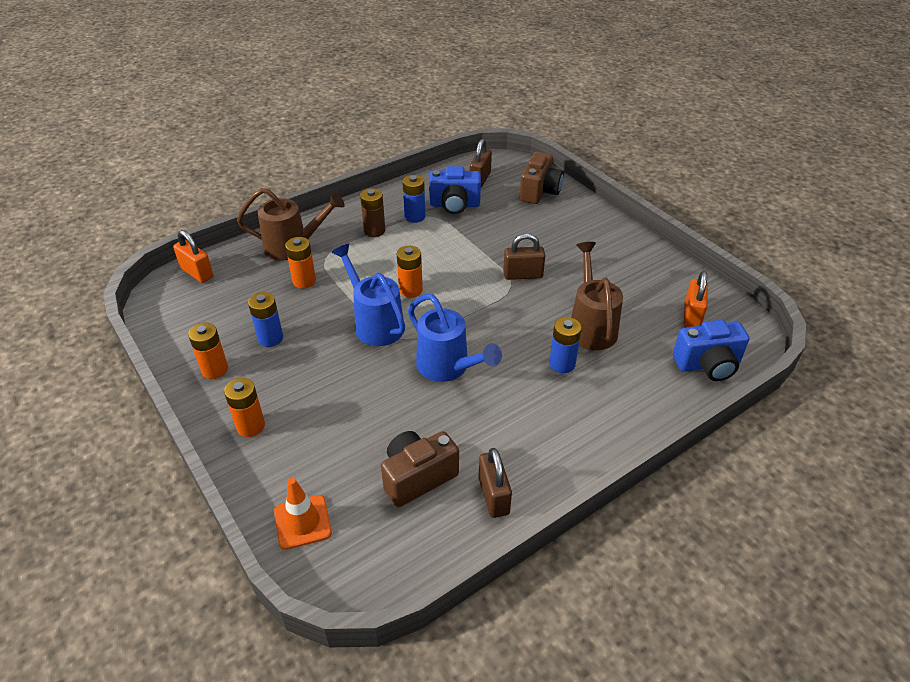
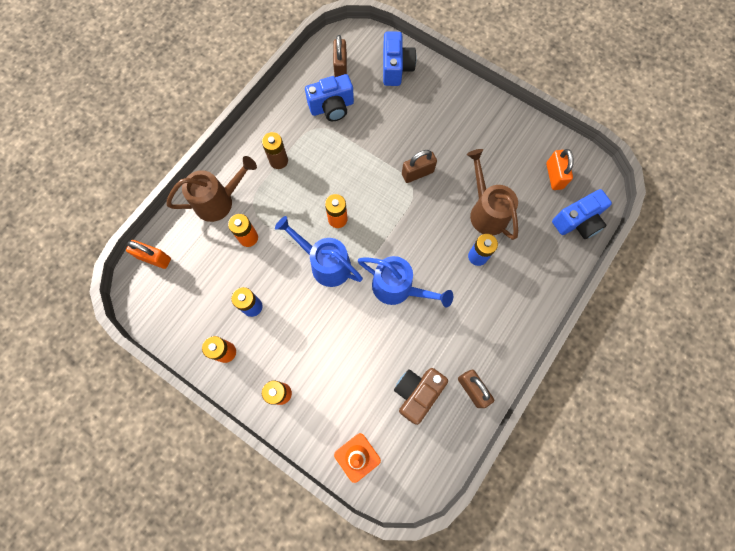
camera: 20 degrees left, 30 degrees up
(415, 217) = (304, 132): blue battery -> none
(539, 191) = (396, 68): brown camera -> blue camera

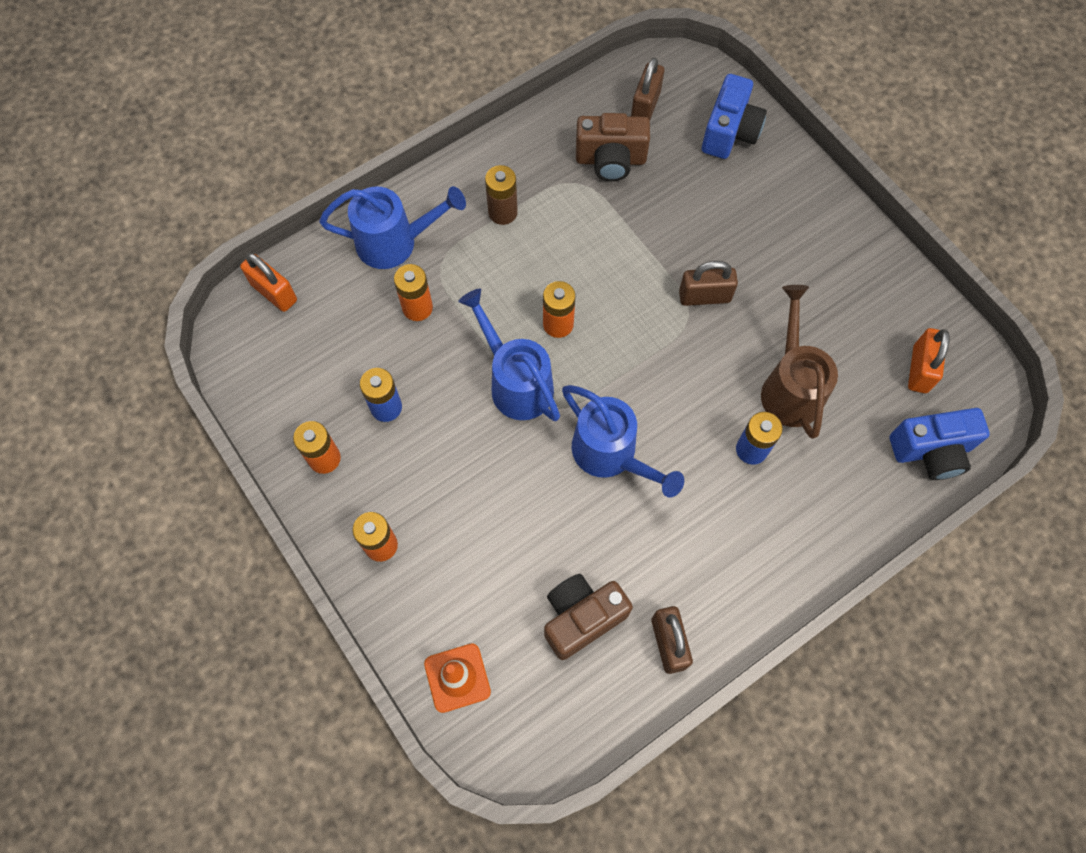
camera: 20 degrees right, 5 degrees down
(219, 201) = (395, 242): brown watering can -> blue watering can
(332, 107) = (610, 160): blue camera -> brown camera

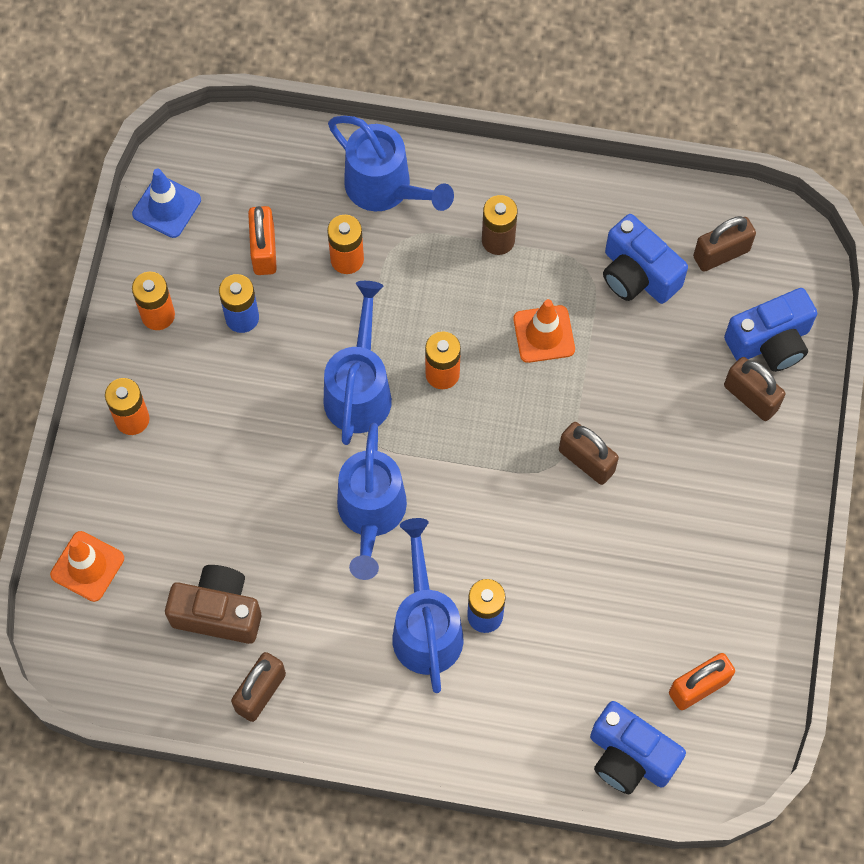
camera: 45 degrees right, 0 degrees up
(254, 382) = (166, 207): none -> blue traffic cone
(274, 292) = (251, 147): orange padlock -> orange padlock (264, 250)
(594, 244) = (544, 334): none -> orange traffic cone
(610, 160) = (637, 275): brown camera -> blue camera
(724, 492) = (426, 627): none -> blue watering can
(755, 173) = (750, 397): none -> brown padlock
(790, 387) = (572, 598): brown watering can -> none

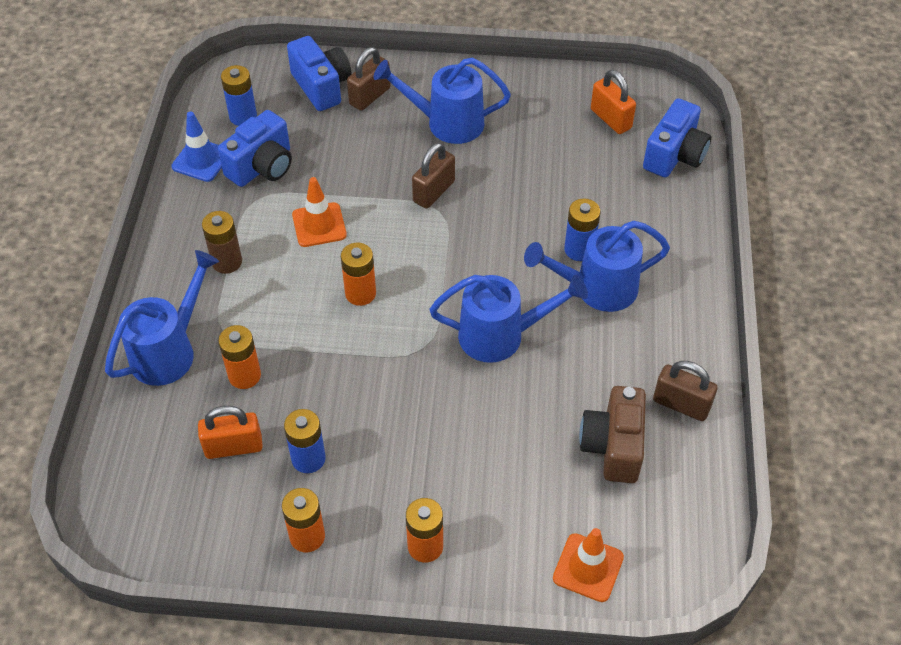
camera: 95 degrees left, 15 degrees down
(166, 207) = (180, 543): blue traffic cone -> blue traffic cone (201, 160)
(359, 389) = (380, 354): blue watering can -> blue watering can (446, 123)
(721, 253) = (243, 116): brown padlock -> blue battery

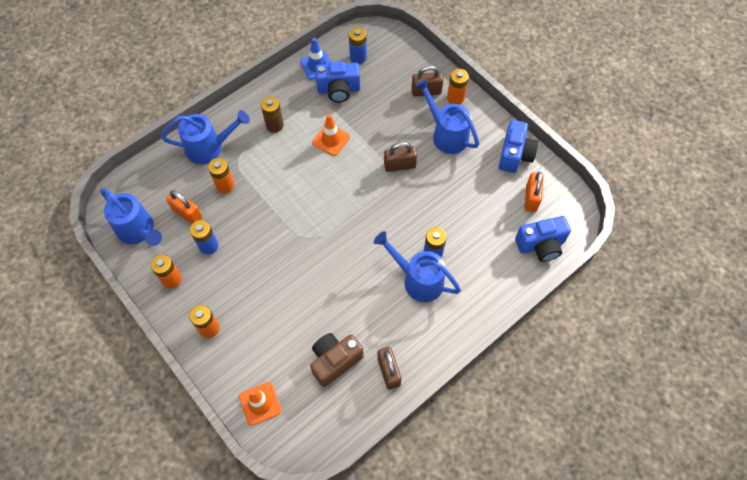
camera: 45 degrees right, 10 degrees up
(322, 86) = (409, 69): blue camera -> blue camera (515, 155)
(360, 293) = (311, 188): orange battery -> orange battery (455, 98)
(501, 335) = (348, 263): blue watering can -> blue watering can (138, 231)

